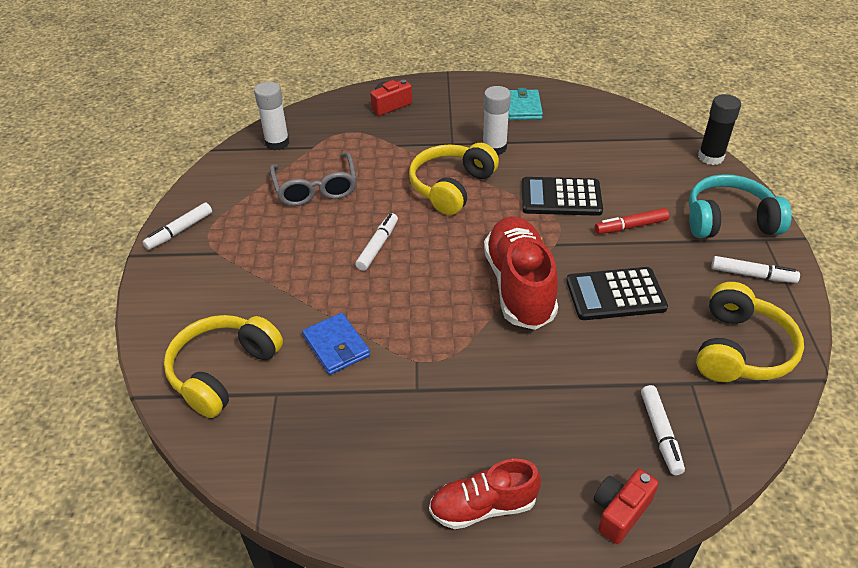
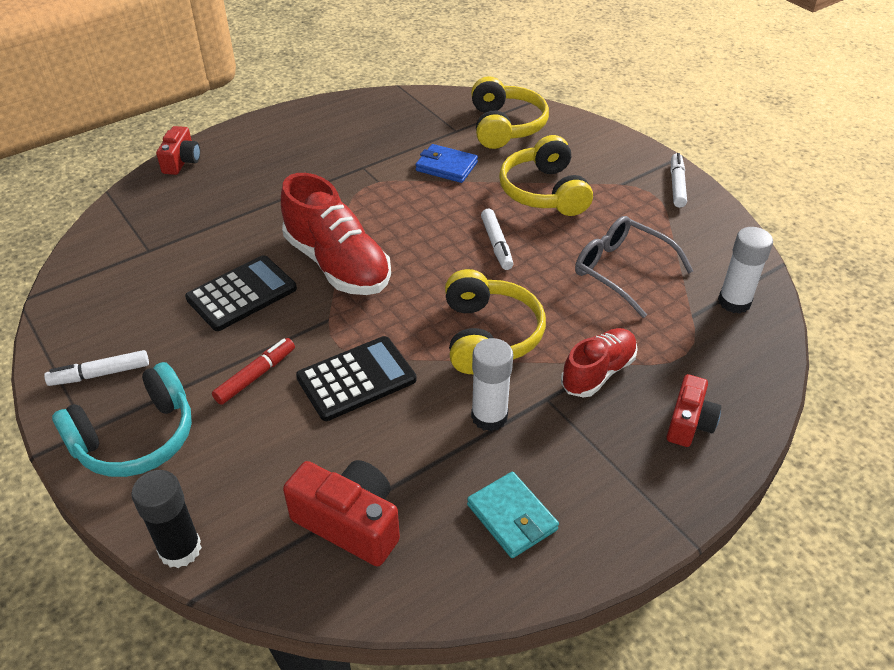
camera: 145 degrees right, 0 degrees up
(483, 506) = (272, 134): red shoe -> red shoe (598, 372)
(609, 134) = (350, 523): none -> red camera
(660, 433) = (166, 209): white marker -> none
(740, 349) = (107, 292): yellow headphones -> yellow headphones (544, 192)

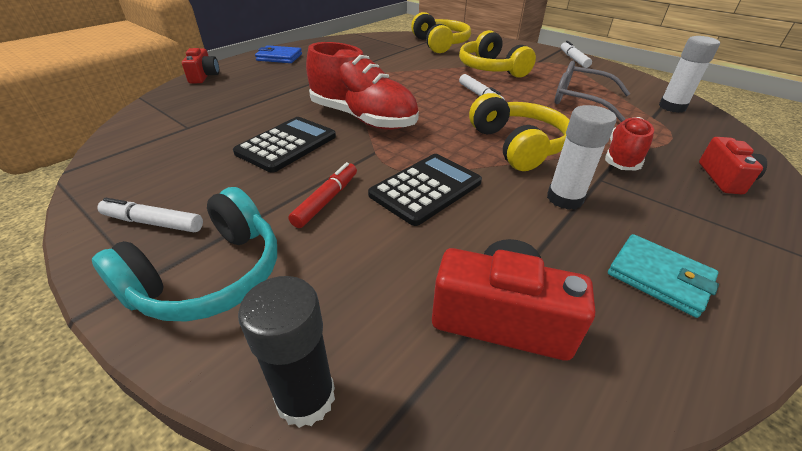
camera: 15 degrees left, 5 degrees down
(100, 374) = (153, 223): white marker -> white marker turned 45 degrees clockwise
(446, 166) = (413, 63): blue wallet -> blue wallet (279, 57)

